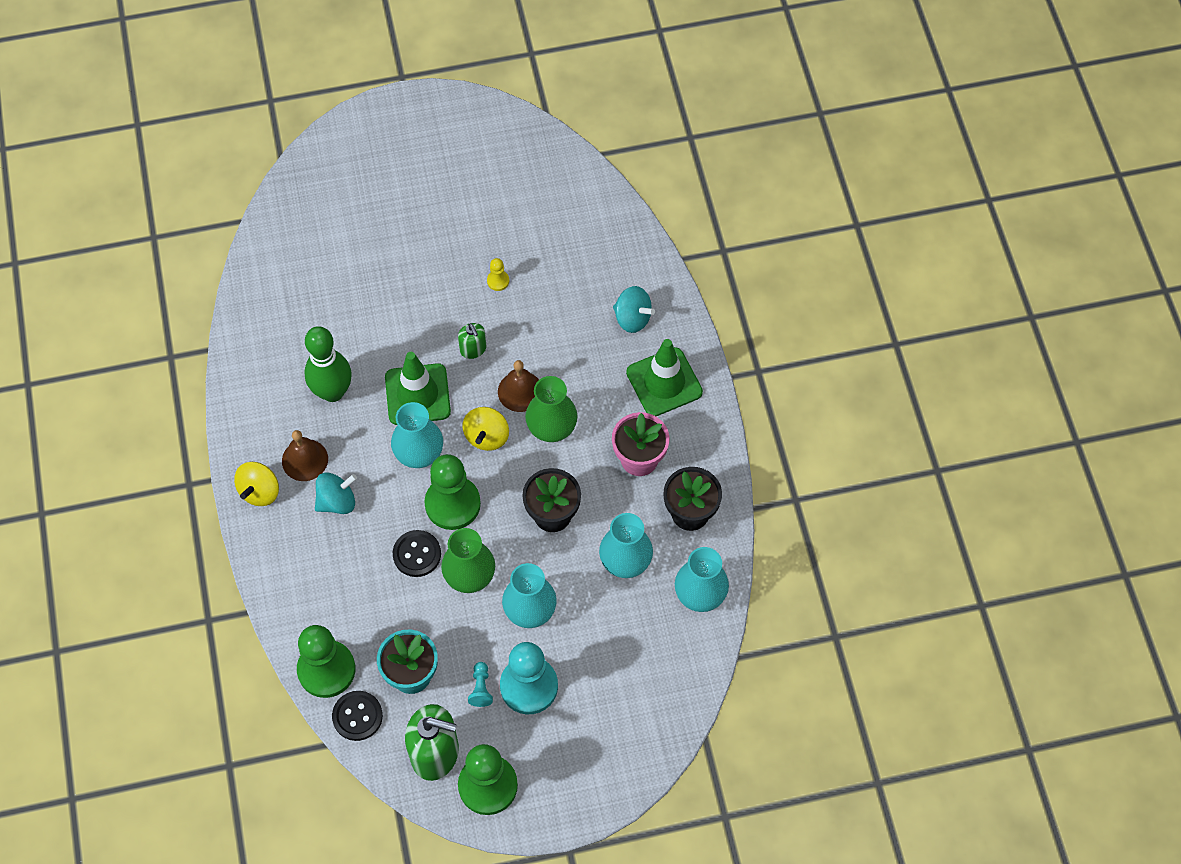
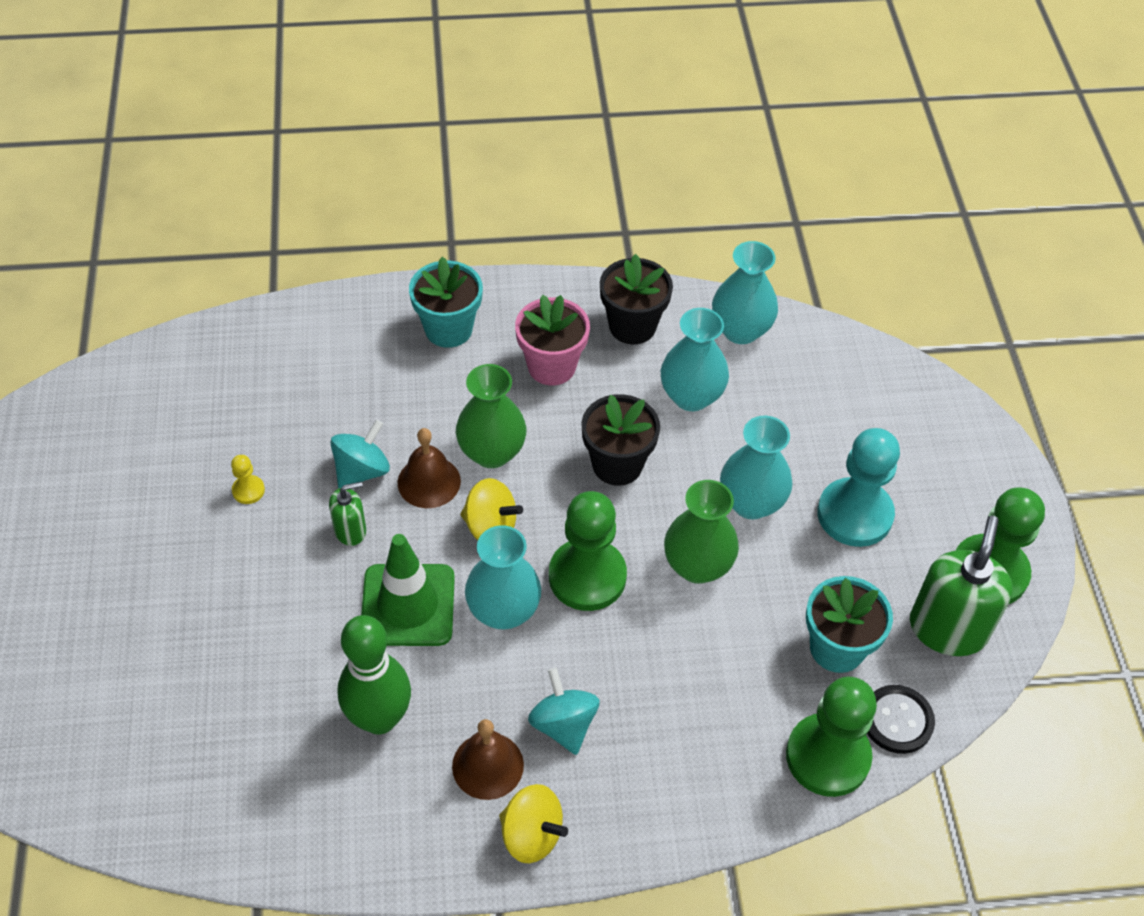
camera: 85 degrees left, 10 degrees down
(417, 554) = (658, 627): black button -> none
(481, 688) = (857, 568): turquoise pawn -> none
(632, 318) = (348, 350): turquoise spinning top -> turquoise spinning top (362, 471)
(664, 382) = (448, 329): green traffic cone -> turquoise flower pot

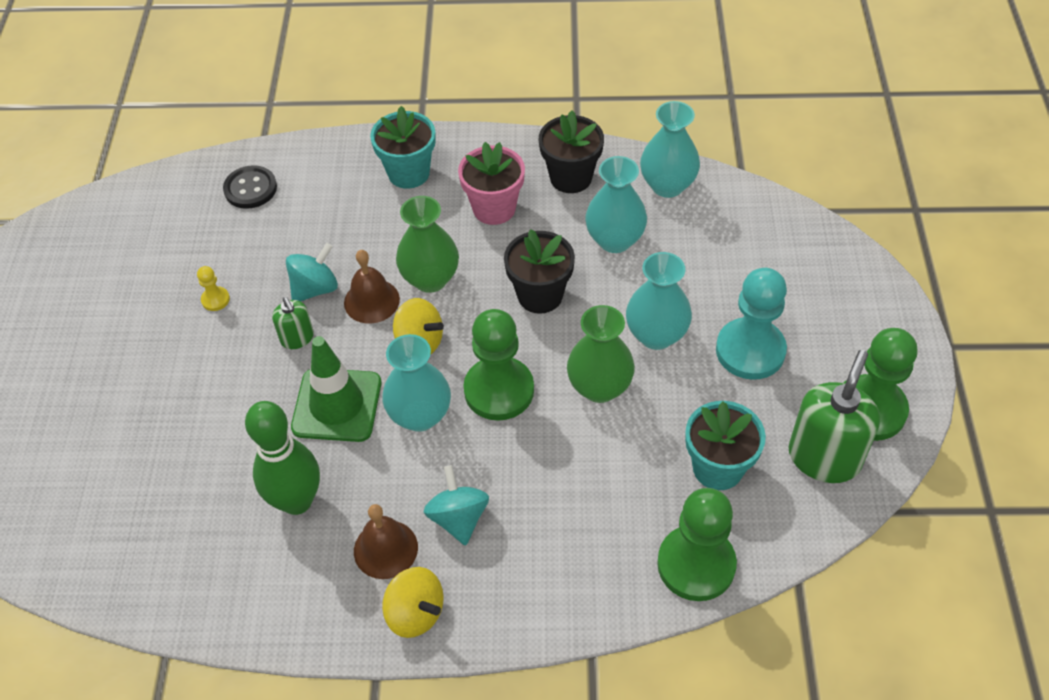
camera: 10 degrees right, 0 degrees up
(350, 530) = (297, 338): green soap dispenser -> green soap dispenser turned 75 degrees clockwise
(897, 720) = (765, 537): black button -> black button (250, 189)

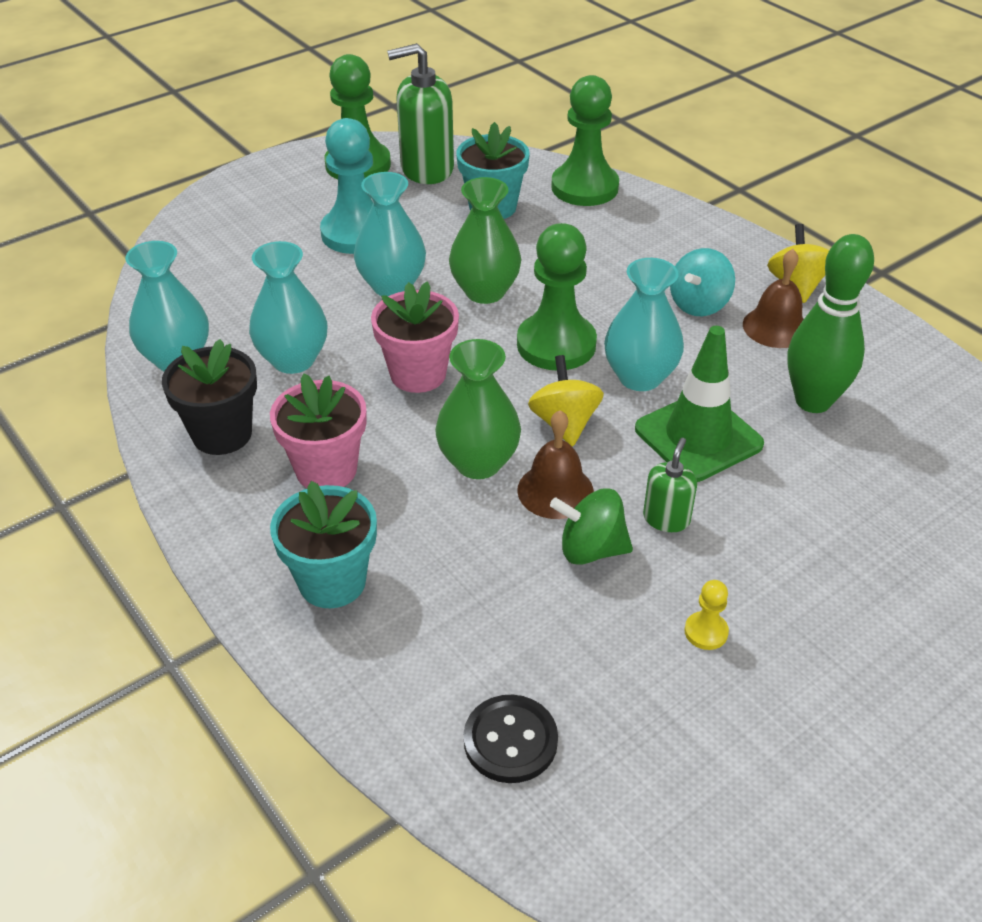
camera: 130 degrees left, 10 degrees down
(315, 288) = (591, 549): turquoise spinning top -> green spinning top
(540, 295) = (418, 374): black flower pot -> pink flower pot

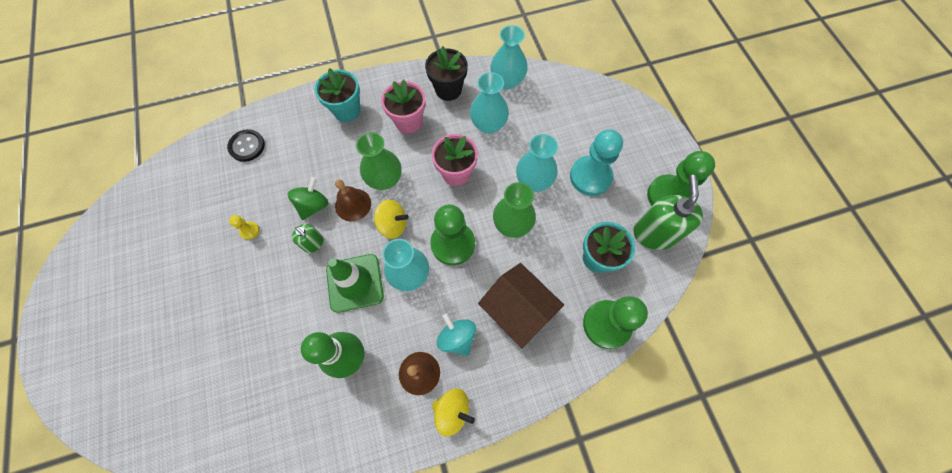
camera: 110 degrees right, 25 degrees up
(616, 260) = (518, 309): none -> brown house

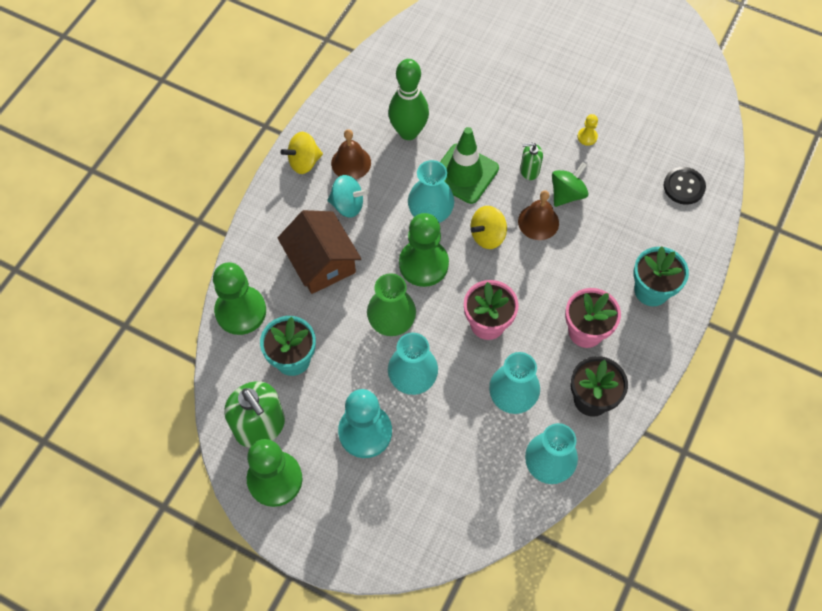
camera: 135 degrees right, 5 degrees down
(313, 205) = (567, 194): green spinning top -> green spinning top turned 120 degrees counterclockwise
(385, 180) = (539, 263): green vase -> none
(518, 309) = (321, 262): brown house -> brown house turned 60 degrees clockwise

